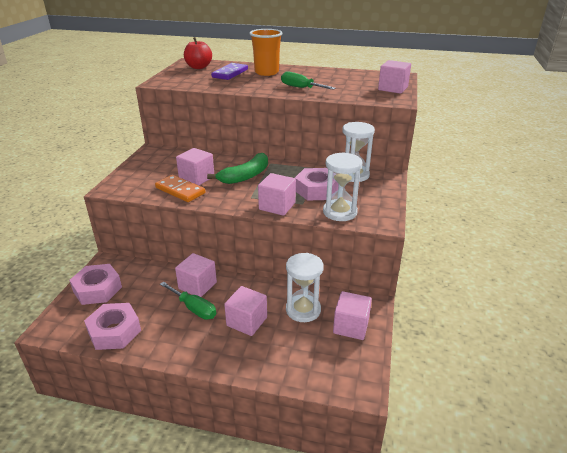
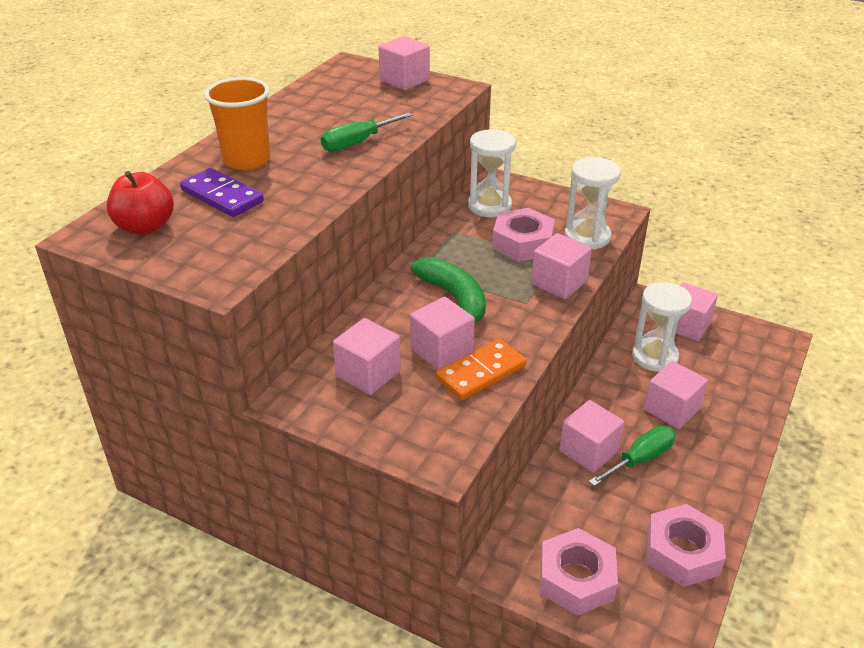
camera: 75 degrees left, 5 degrees up
(174, 163) = (368, 374): none -> pink cube

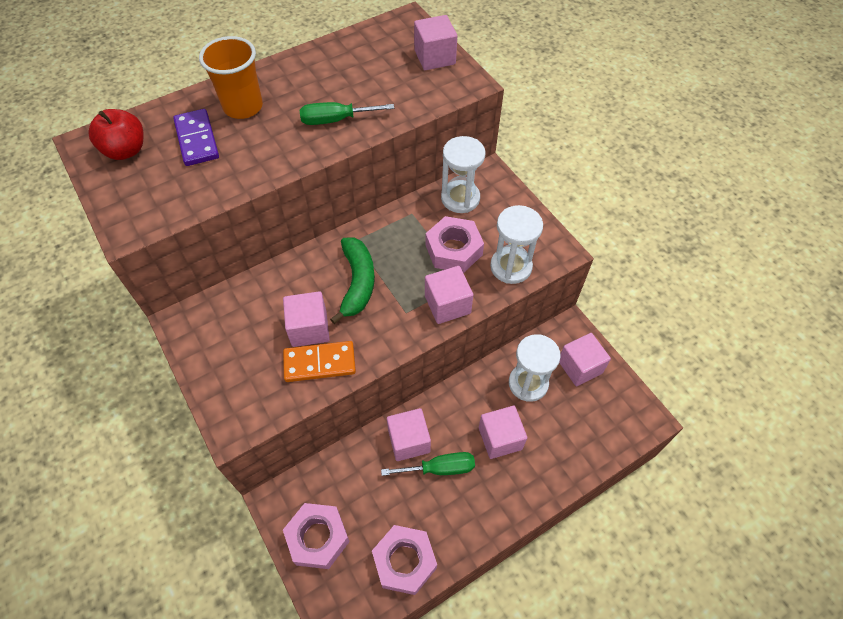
camera: 30 degrees right, 20 degrees up
(368, 374) = (245, 324): pink cube -> none

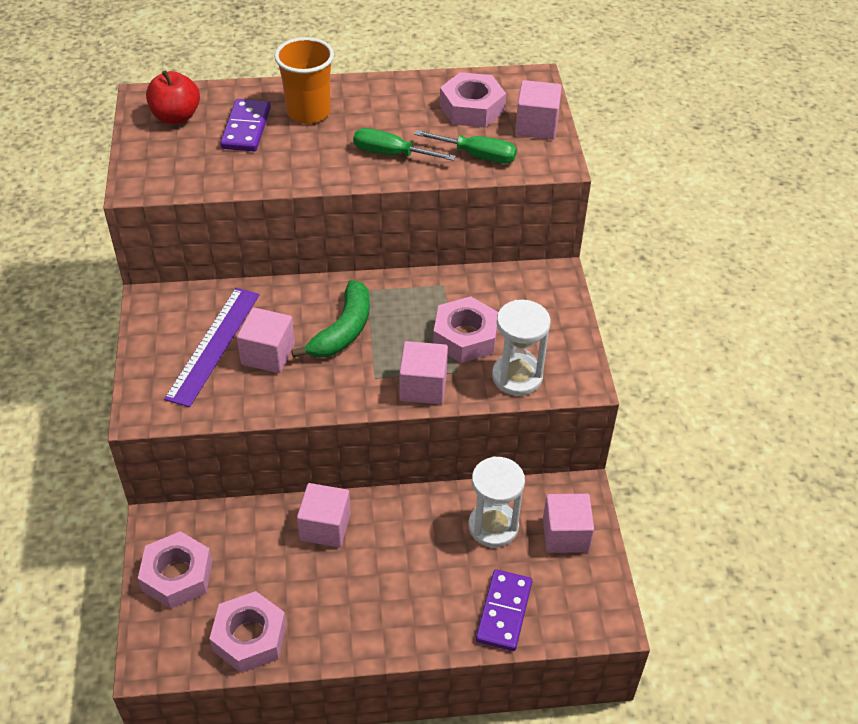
camera: 25 degrees right, 10 degrees down
(259, 339) = (214, 345): none -> purple ruler
(319, 363) = (258, 389): orange domino -> none
(375, 59) = (472, 108): none -> pink nut
(440, 468) = (341, 567): green screwdriver -> green screwdriver (477, 156)
(460, 198) = (507, 289): white hourglass -> none
(500, 438) = (425, 567): pink cube -> none
(574, 447) = (504, 612): none -> purple domino

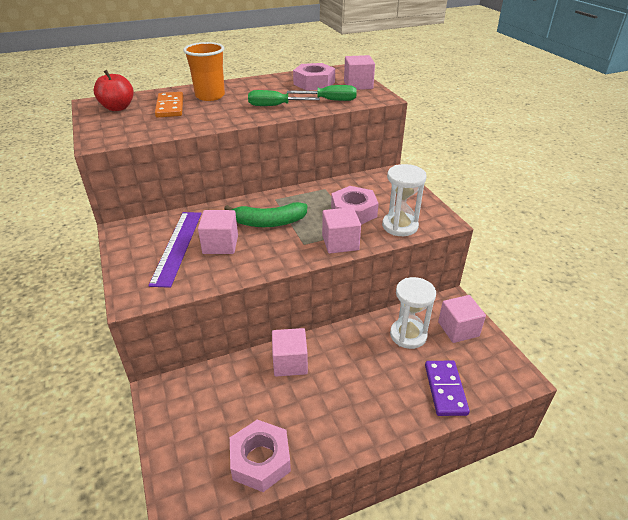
camera: 15 degrees left, 10 degrees down
(177, 576) = (184, 426): pink nut -> none
(246, 128) = (170, 107): purple domino -> orange domino
(343, 330) = (269, 222): green banana -> green banana turned 75 degrees clockwise

